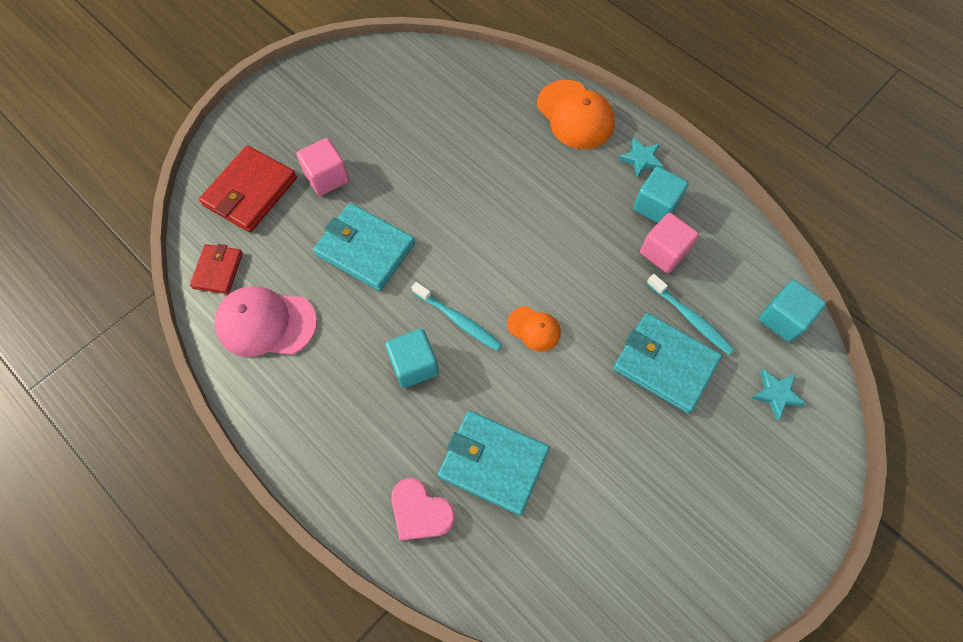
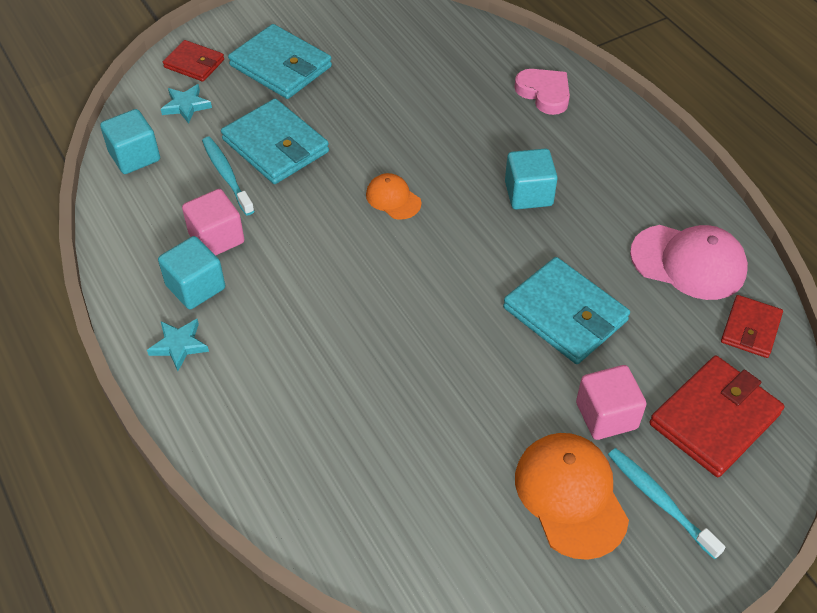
camera: 165 degrees left, 15 degrees down
(458, 320) = (472, 222): turquoise toothbrush -> turquoise toothbrush (660, 501)
(493, 463) = (470, 111): turquoise wallet -> turquoise wallet (280, 66)
(575, 115) = (233, 427): orange cap -> orange cap (570, 496)
(804, 458) = (194, 64): none -> red wallet

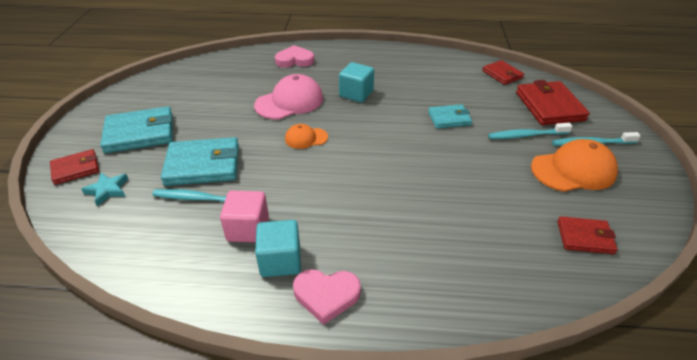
camera: 55 degrees left, 10 degrees down
(134, 156) = (115, 239): turquoise cube -> none
(179, 345) = (326, 295): turquoise star -> pink heart
(437, 546) = (585, 237): none -> red wallet
(565, 314) = (449, 118): turquoise wallet -> turquoise wallet, size x0.59
(570, 496) = (573, 170): orange cap -> orange cap turned 150 degrees clockwise
(606, 415) = (526, 135): pink cube -> turquoise toothbrush
(688, 262) = (448, 71): pink cap -> pink cap (289, 102)

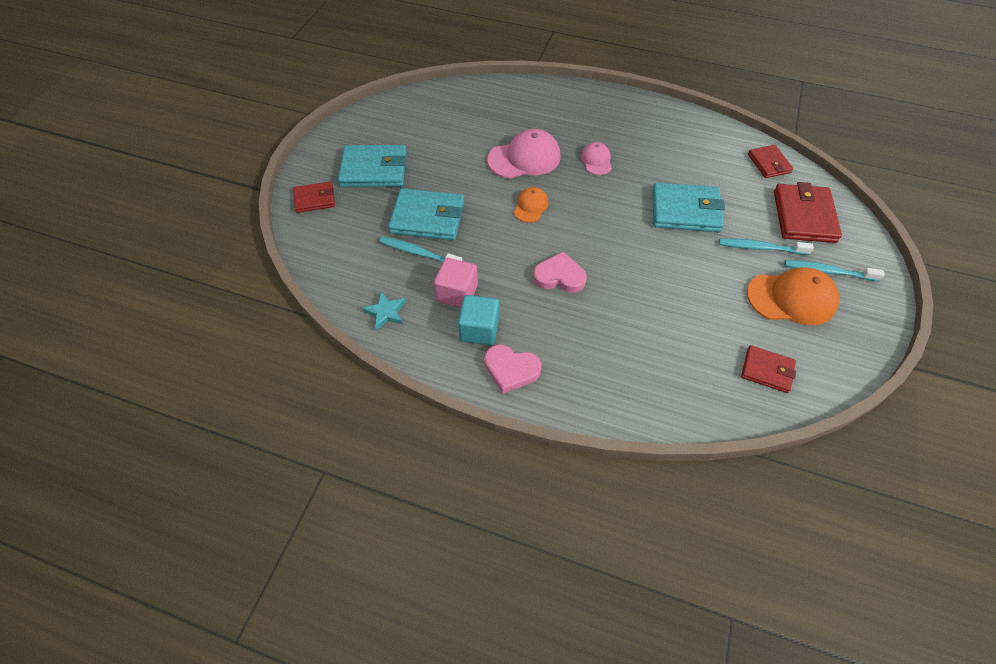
camera: 15 degrees right, 15 degrees up
(107, 190) = (341, 227): turquoise star -> turquoise star (386, 312)
(295, 60) = (542, 103): pink heart -> pink heart (559, 276)
(306, 138) = (531, 206): orange cap -> orange cap turned 105 degrees clockwise
(356, 94) = (596, 160): turquoise cube -> pink cap
(449, 118) = (685, 211): turquoise wallet -> turquoise wallet, size x1.69

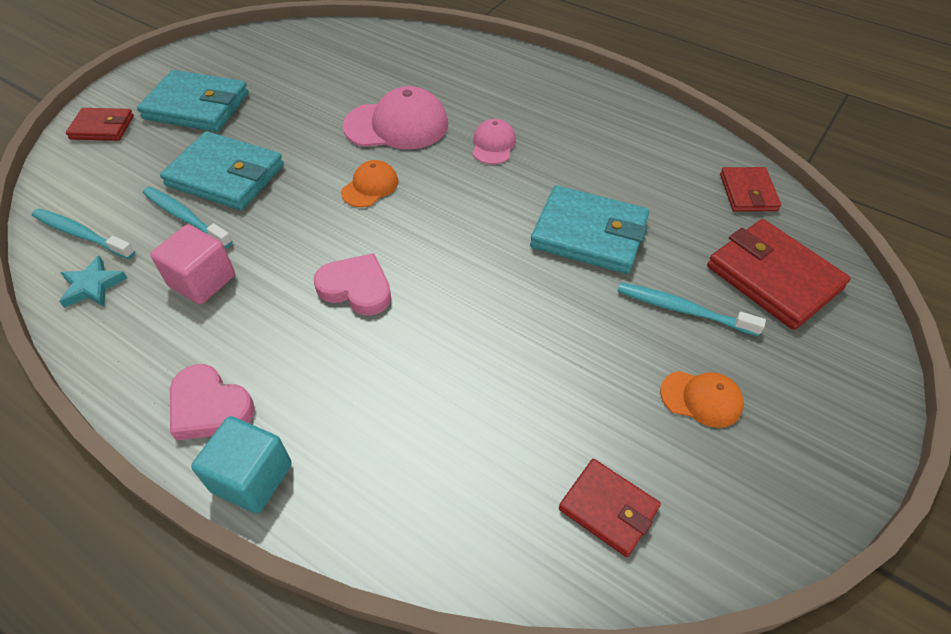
camera: 15 degrees right, 5 degrees down
(479, 329) = (201, 338): turquoise cube -> turquoise cube (252, 478)
(791, 298) = (701, 398): orange cap -> orange cap, size x0.55
(804, 216) = (773, 277): red wallet -> red wallet turned 60 degrees counterclockwise
(828, 271) = (781, 369): turquoise toothbrush -> turquoise toothbrush (81, 234)

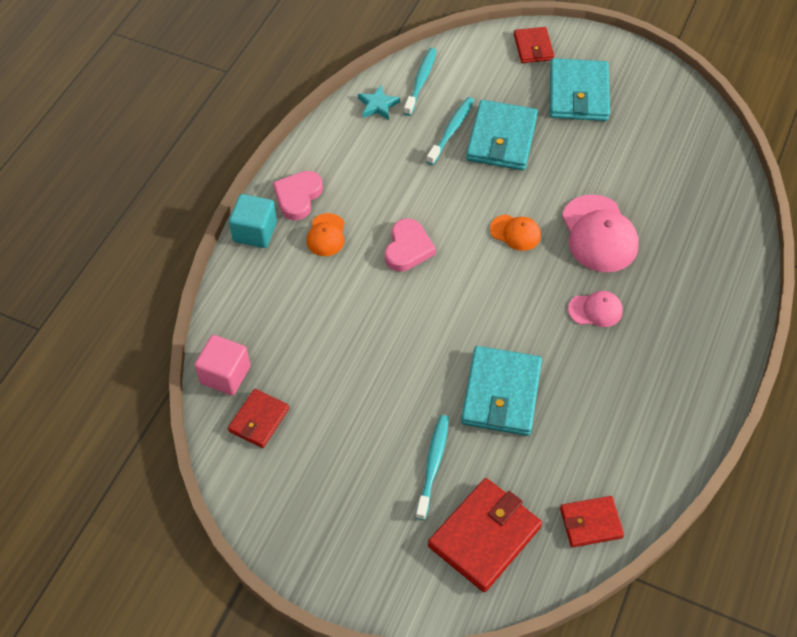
camera: 80 degrees right, 5 degrees up
(202, 281) = (395, 160): pink cube -> pink cube (225, 375)
(701, 398) = (351, 476): orange cap -> orange cap (326, 235)

